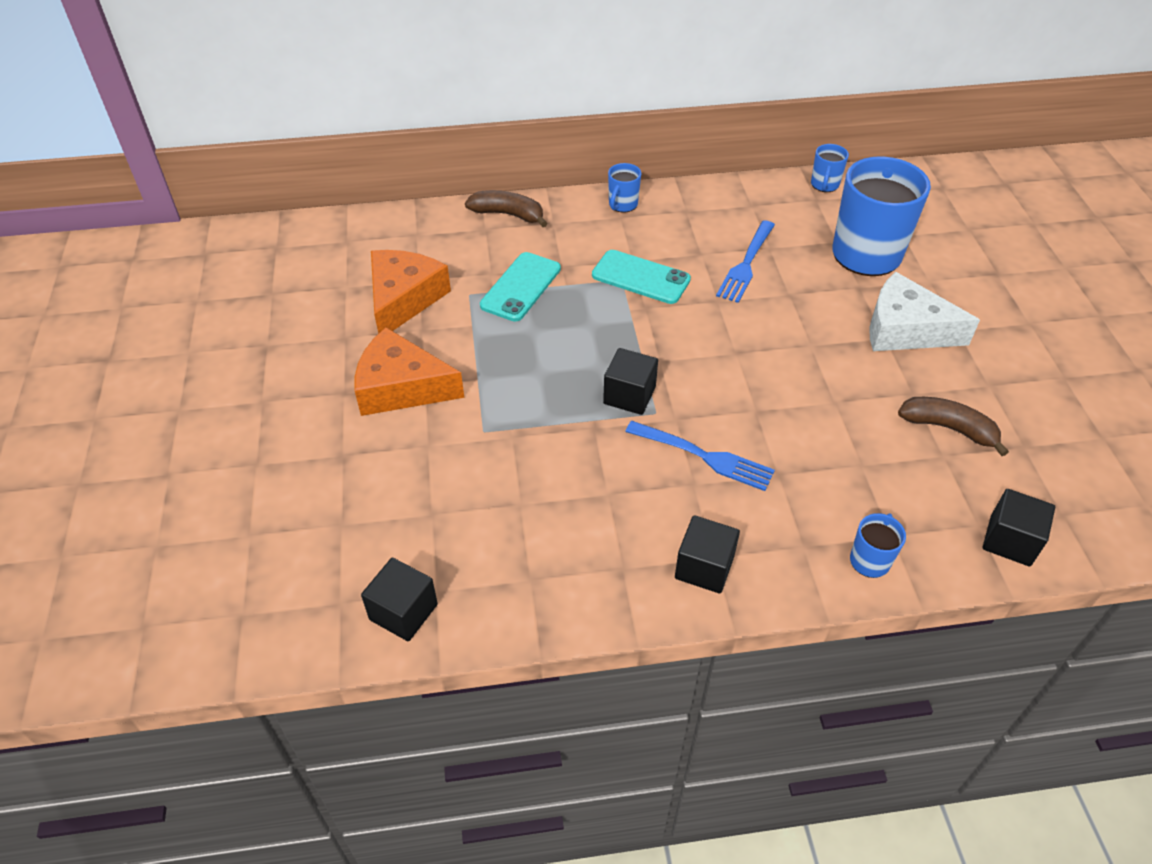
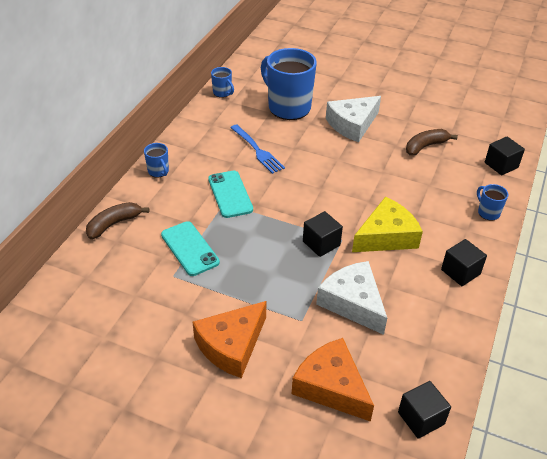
camera: 60 degrees left, 5 degrees down
(404, 299) = (147, 310): orange cheese -> orange cheese (331, 386)
(549, 468) = (353, 303): none -> white cheese
(641, 277) = (230, 194): turquoise phone -> turquoise phone turned 75 degrees counterclockwise
(703, 456) = (386, 236): blue fork -> yellow cheese

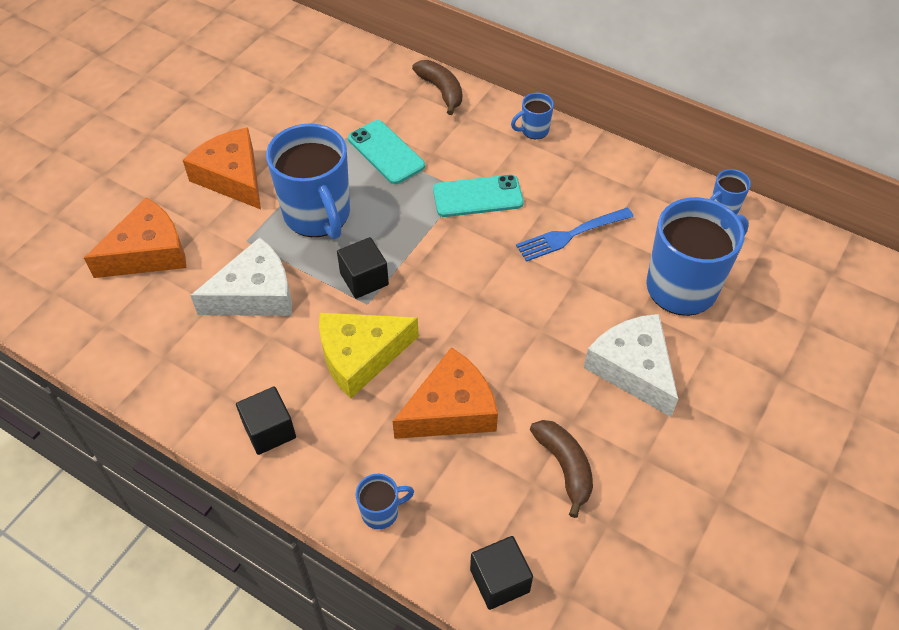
camera: 100 degrees right, 10 degrees up
(190, 248) = (386, 152): turquoise phone -> turquoise phone turned 75 degrees clockwise
(265, 279) = (318, 215): none -> blue mug
(386, 236) = (360, 356): yellow cheese -> yellow cheese turned 90 degrees clockwise
(408, 191) = (451, 409): none -> orange cheese
(421, 418) = (76, 323): black cube -> none

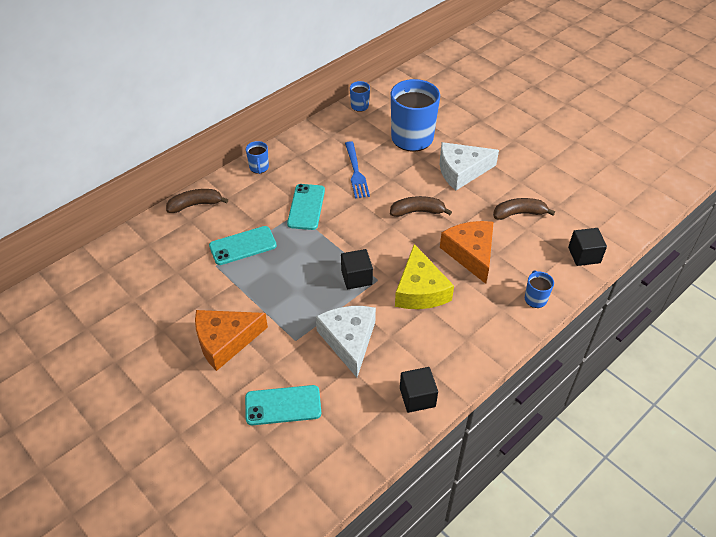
camera: 75 degrees left, 5 degrees down
(148, 252) = (283, 405): orange cheese -> turquoise phone
(269, 430) = (466, 346): black cube -> black cube (417, 397)
(318, 215) = (288, 294): blue mug -> none
(516, 325) = (417, 212): none -> brown banana

